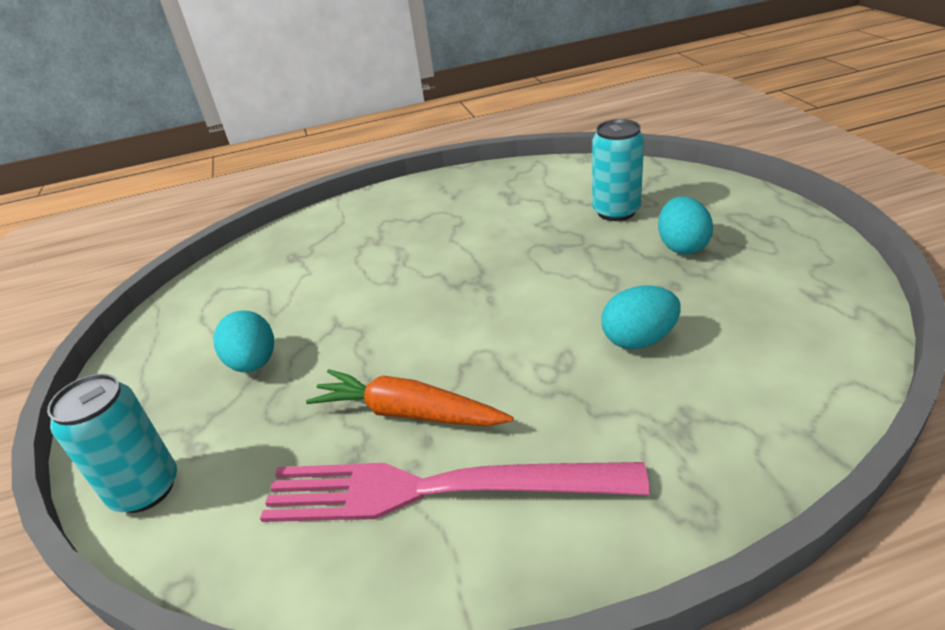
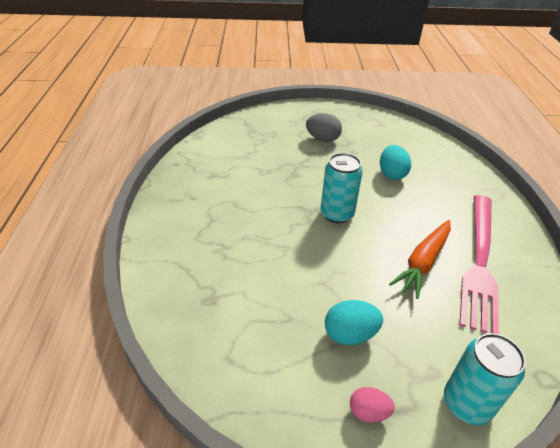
camera: 80 degrees left, 5 degrees up
(145, 399) = (368, 412): none -> pink egg
(616, 211) = (272, 145): turquoise can -> turquoise can (337, 214)
(682, 246) = (322, 139): turquoise egg -> grey egg

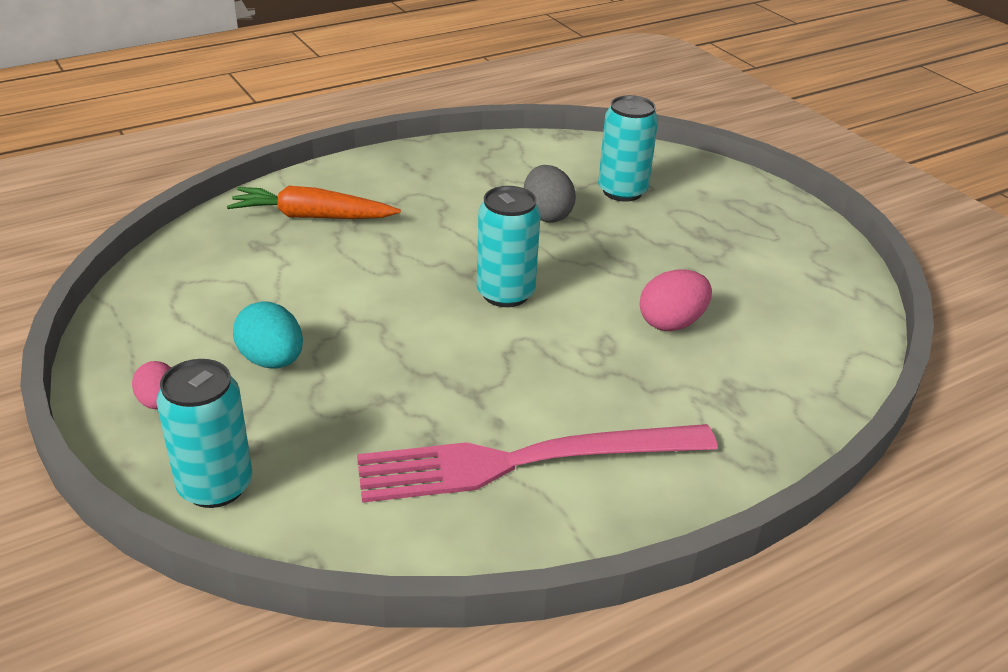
camera: 60 degrees right, 5 degrees down
(271, 141) = (622, 191): none -> turquoise can
(322, 139) = (689, 233): grey egg -> grey egg (547, 215)
(391, 174) = (671, 323): turquoise egg -> pink egg
(423, 262) = (468, 399): orange carrot -> orange carrot (312, 216)

